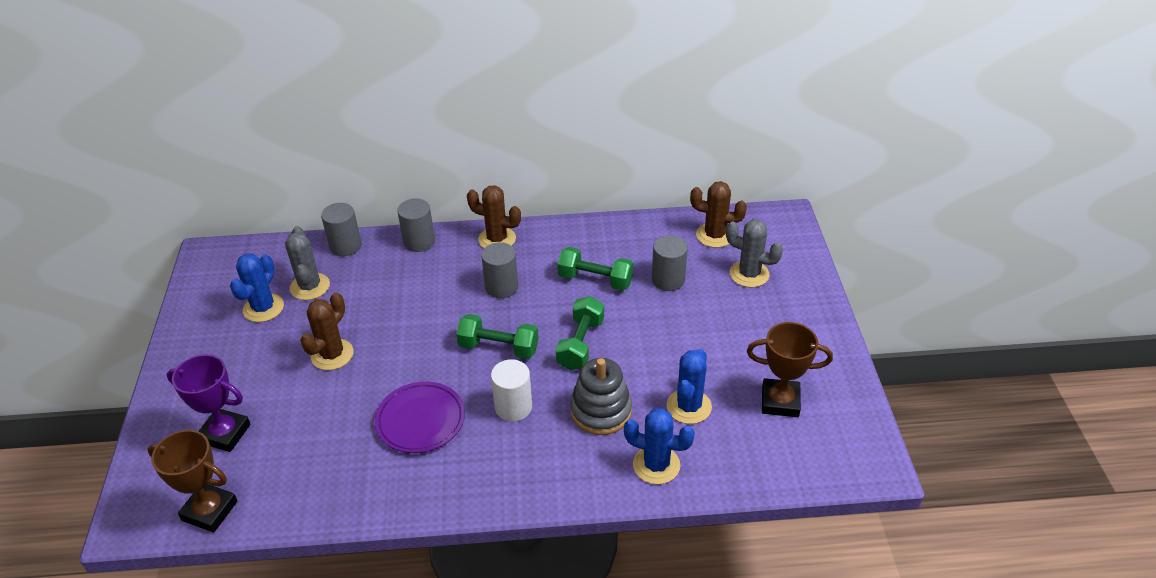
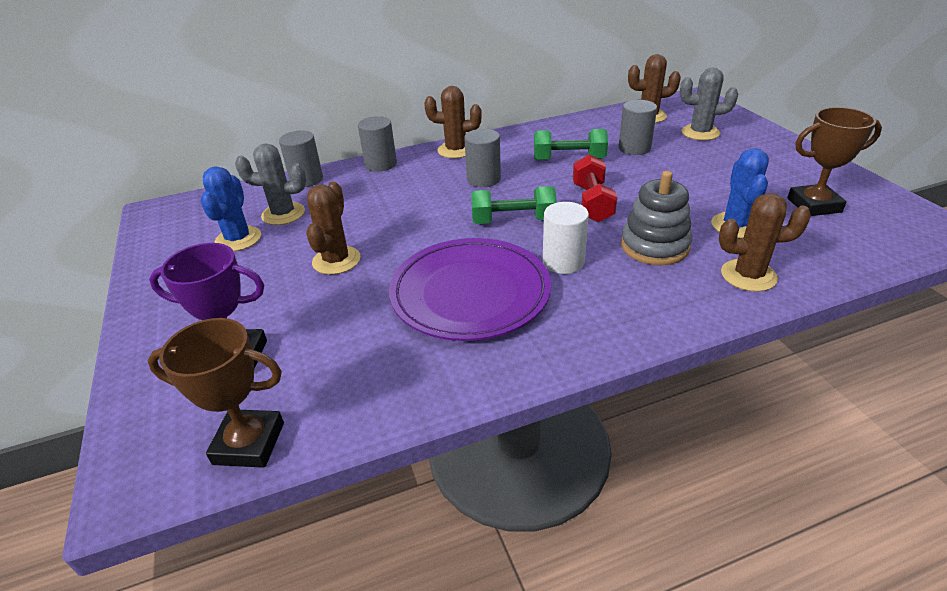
camera: 15 degrees left, 5 degrees down
(310, 286) = (283, 214): grey cactus -> grey cactus turned 60 degrees counterclockwise
(420, 420) = (470, 293): purple plate -> purple plate, size x1.53
(580, 344) = (592, 203): green dumbbell -> red dumbbell
(656, 465) = (748, 275): blue cactus -> brown cactus

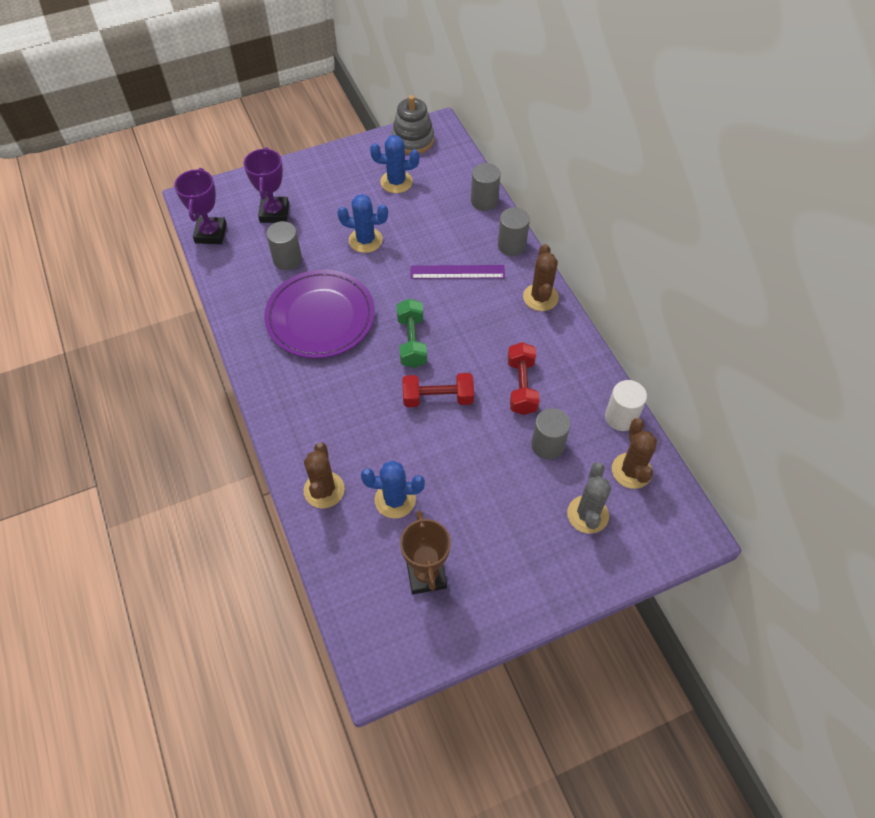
camera: 85 degrees right, 20 degrees up
(249, 443) = (211, 233): brown trophy -> purple trophy
(283, 214) = (429, 198): grey cactus -> none
(336, 260) = (365, 240): brown cactus -> blue cactus
(411, 194) = (457, 272): none -> purple ruler
(483, 179) = (482, 320): grey cylinder -> grey cylinder (287, 259)
(563, 262) = (352, 372): white cylinder -> white cylinder (621, 417)
(569, 159) = (521, 386): green dumbbell -> red dumbbell
(654, 246) = (368, 434): grey stacking toy -> grey stacking toy (413, 140)

